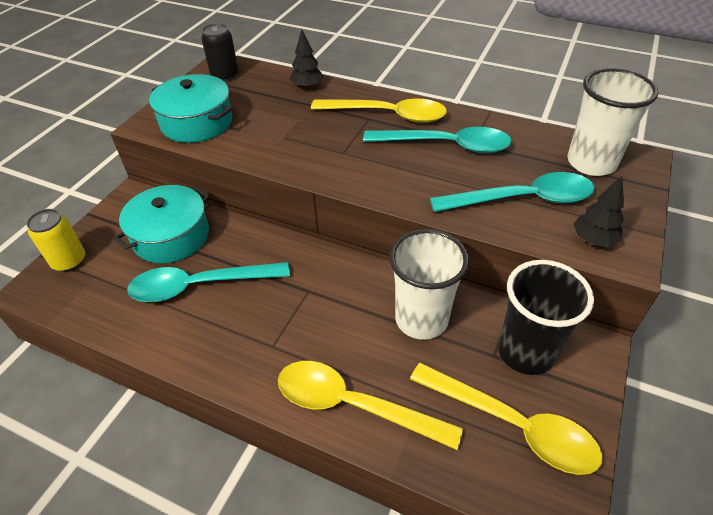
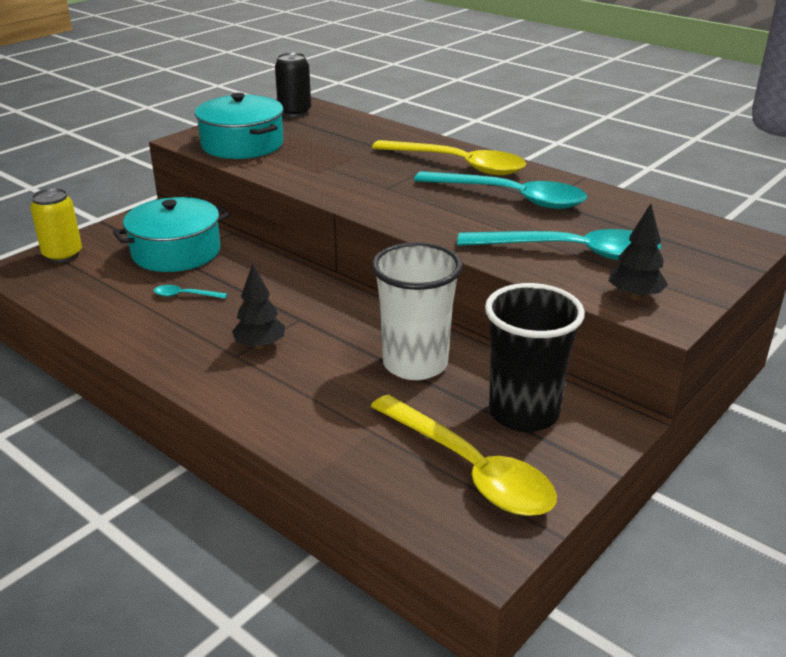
camera: 15 degrees right, 15 degrees down
(199, 286) = (184, 295): turquoise spoon -> turquoise spoon, size x0.40
(307, 87) = (380, 131): black tree -> black tree (260, 345)
(353, 405) = (296, 417): yellow spoon -> none
(591, 163) = (680, 235): white cup -> none

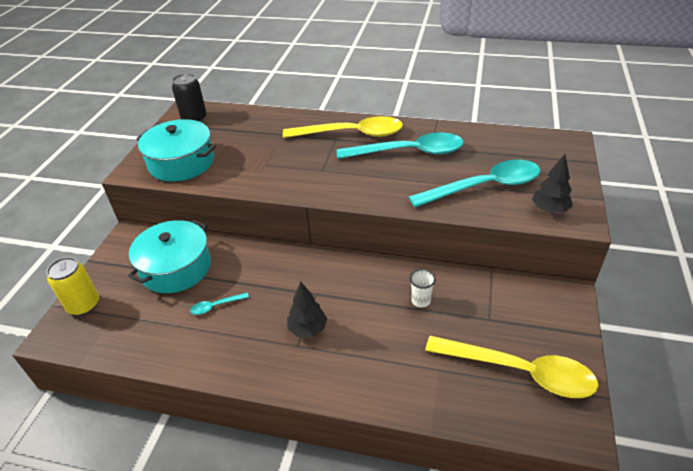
camera: 25 degrees left, 10 degrees up
(415, 364) = (421, 301): white cup -> white cup, size x0.41
(524, 413) = (514, 312): black cup -> none

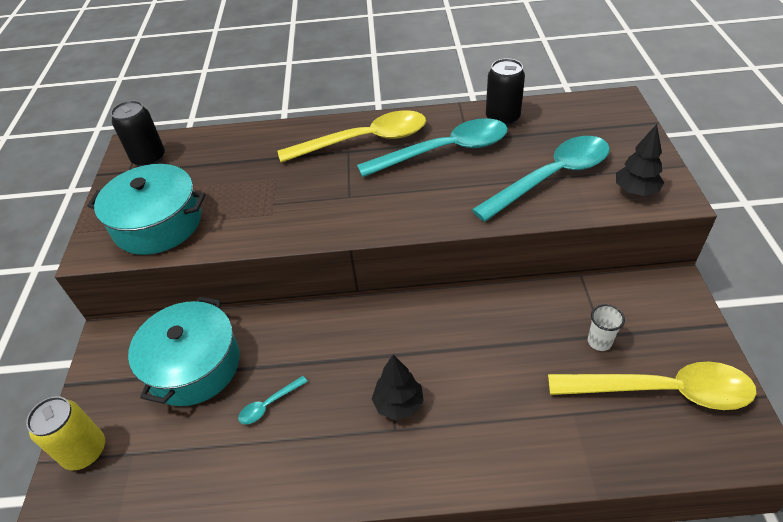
camera: 15 degrees left, 5 degrees up
(421, 301) = (517, 332): white cup -> white cup (599, 342)
(466, 137) = (502, 118): none -> black can

